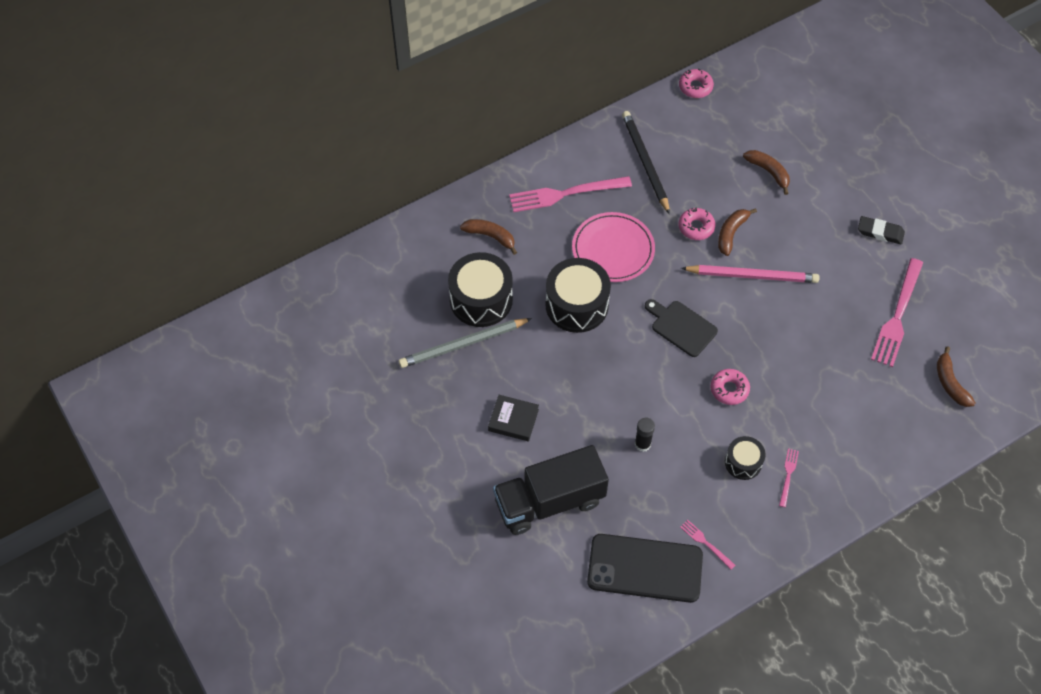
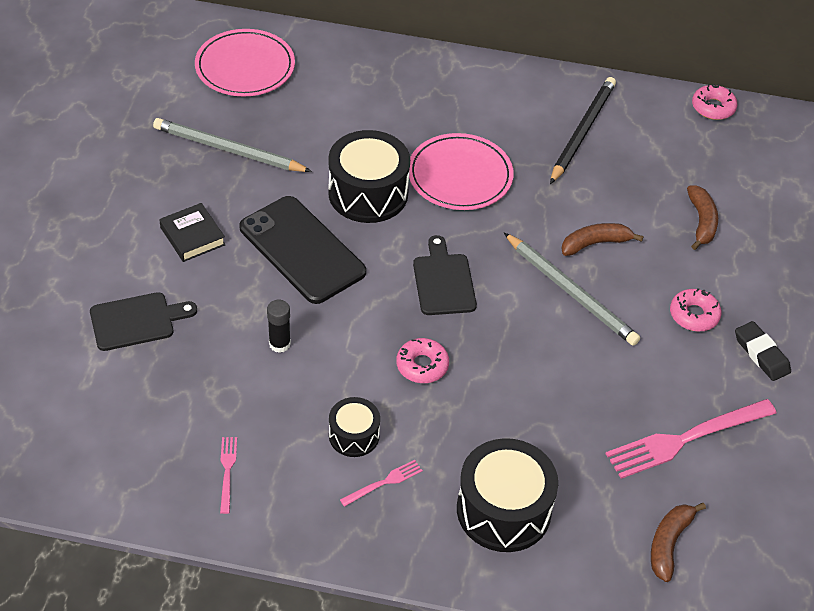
camera: 40 degrees right, 10 degrees down
(401, 277) = (245, 67): none -> pink plate
(481, 299) = (289, 129): black drum -> black drum (503, 510)
(490, 236) = (361, 90): brown banana -> none
(549, 501) = (136, 321): black truck -> black cutting board
(565, 194) = (472, 105): pink fork -> none
(645, 568) = (145, 443): black phone -> black phone (302, 250)
(696, 227) = (565, 214): pink donut -> pink donut (694, 315)
(752, 275) = (571, 292): pink pencil -> grey pencil

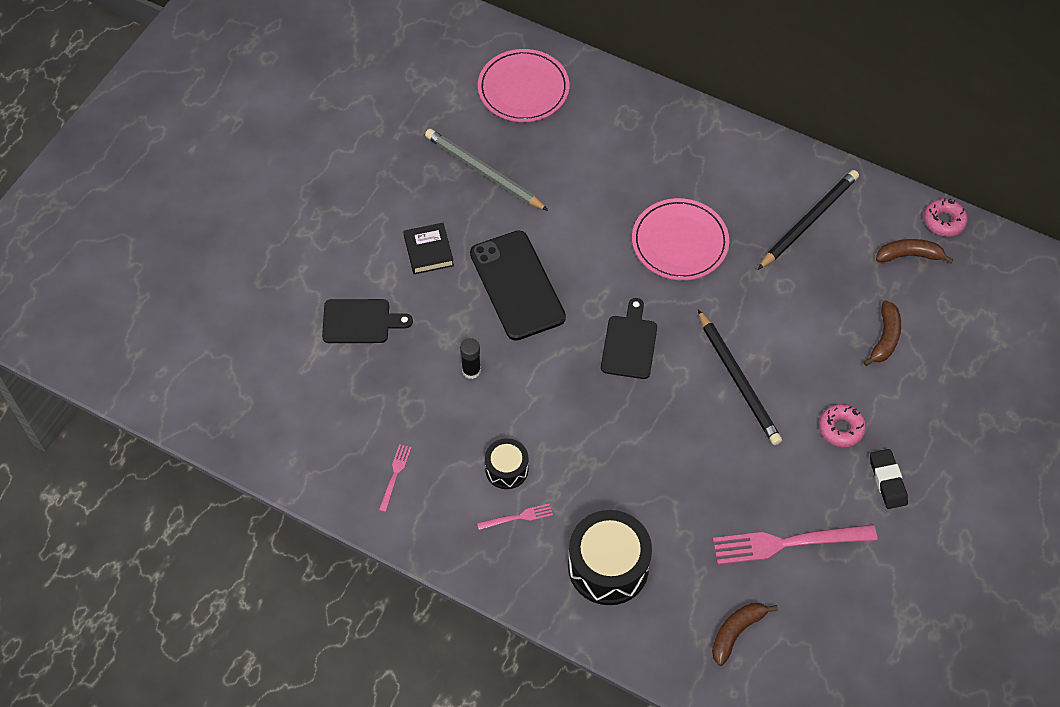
camera: 20 degrees right, 10 degrees up
(368, 193) = (592, 242): black drum -> none
(422, 365) = (584, 419): pink donut -> none
(571, 292) = (738, 380): grey pencil -> black pencil
(595, 243) = (778, 338): brown banana -> brown banana (909, 255)

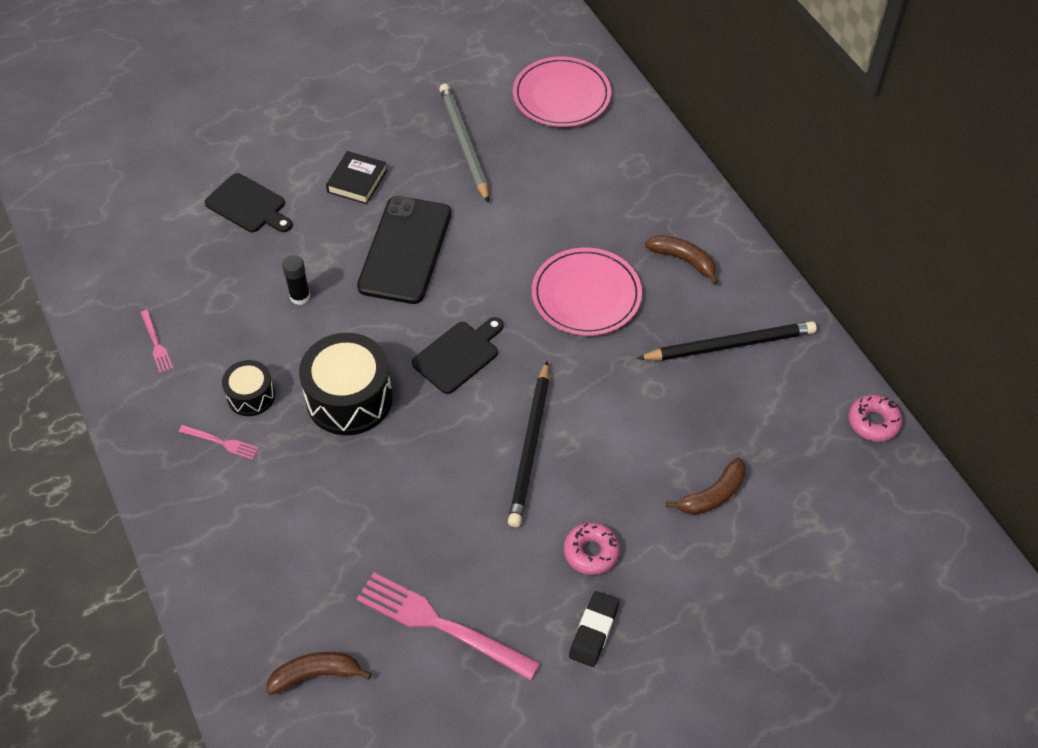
camera: 35 degrees right, 5 degrees down
(395, 475) = (156, 343): pink fork -> pink fork turned 105 degrees clockwise
(608, 567) = (257, 536): black drum -> black drum (349, 398)
(909, 255) = (807, 433): brown banana -> brown banana (683, 260)

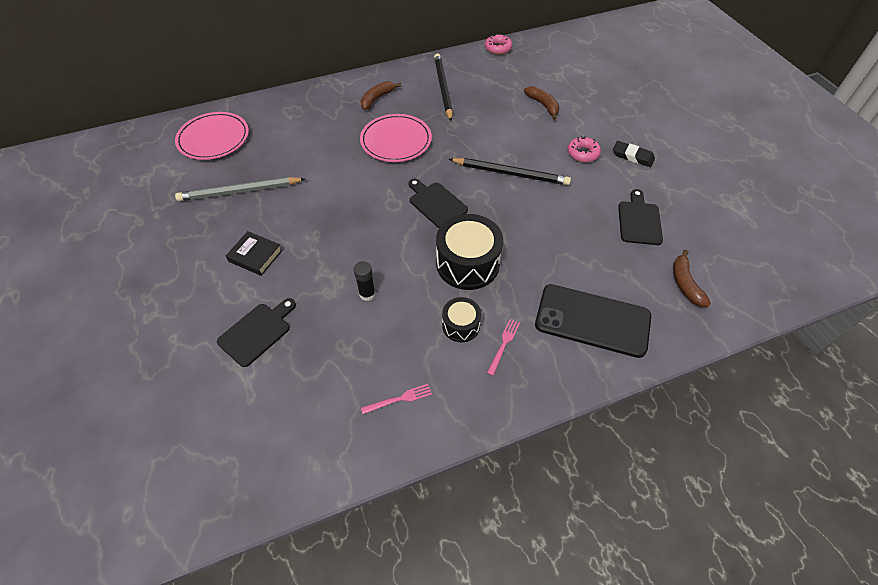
camera: 85 degrees left, 0 degrees up
(405, 250) = (335, 228): black phone -> black phone (592, 320)
(441, 624) = (639, 221): pink fork -> black cutting board

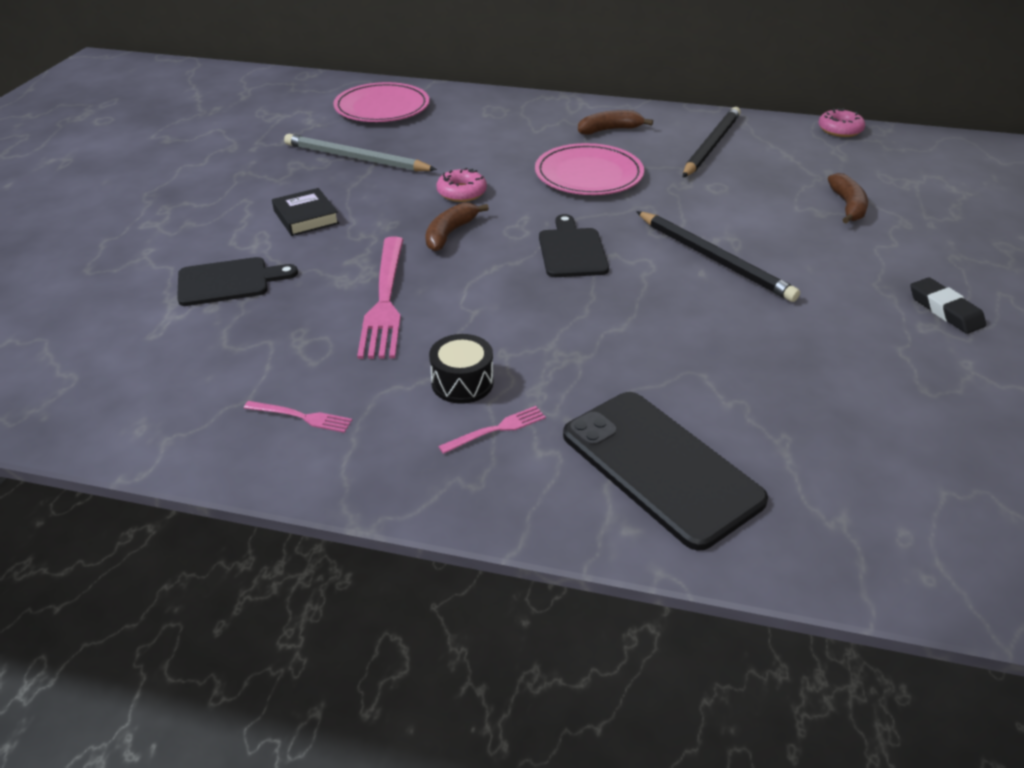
camera: 35 degrees right, 15 degrees down
(367, 294) = (385, 300): black glue stick -> pink fork
(467, 263) = (544, 325): black drum -> none
(583, 153) = (857, 277): pink donut -> pink donut (461, 192)
(639, 221) = (874, 388): black cutting board -> none
(685, 284) = (877, 499): brown banana -> brown banana (450, 233)

